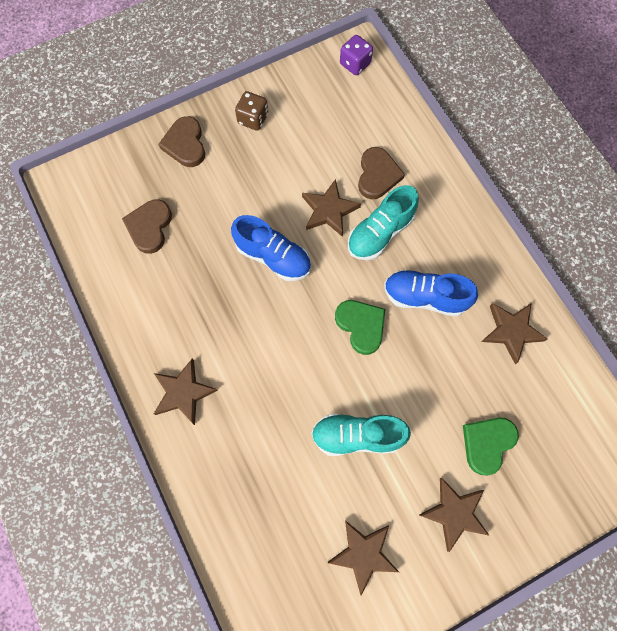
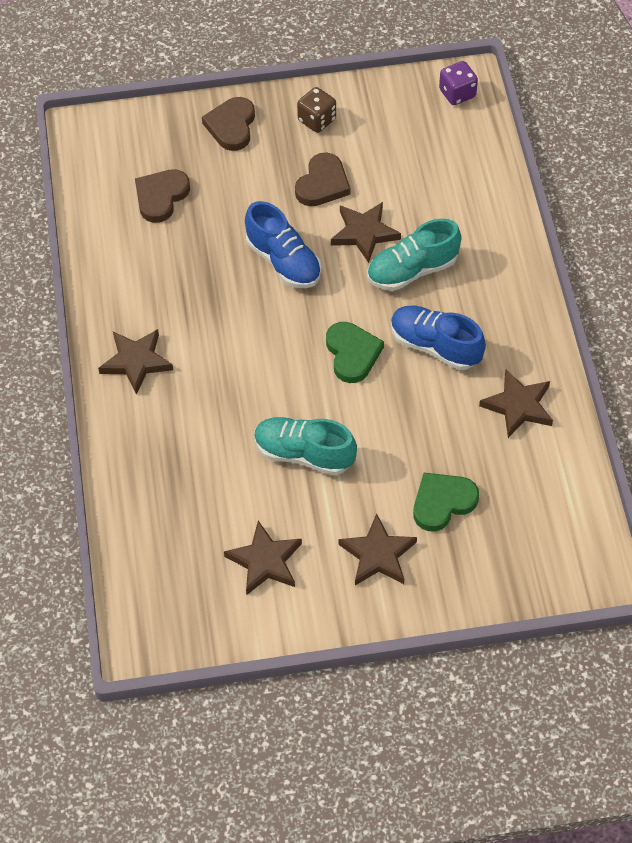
camera: 20 degrees right, 15 degrees down
(377, 175) = (434, 213): brown heart -> brown heart (322, 184)

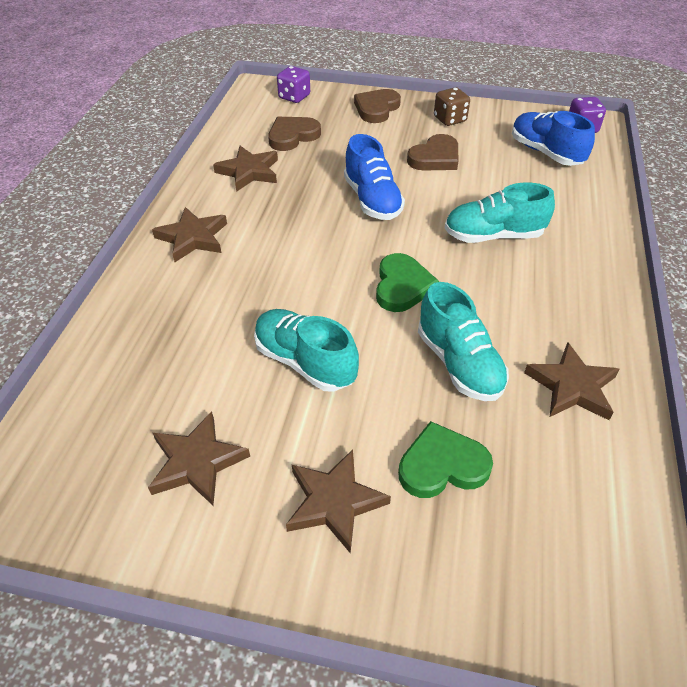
camera: 20 degrees right, 10 degrees down
(131, 134) = (294, 97): none -> purple dice
(364, 233) = (457, 198): brown star -> brown star (249, 172)
(426, 414) = (459, 363): none -> turquoise shoe
(435, 346) = (493, 303): blue shoe -> blue shoe (545, 153)

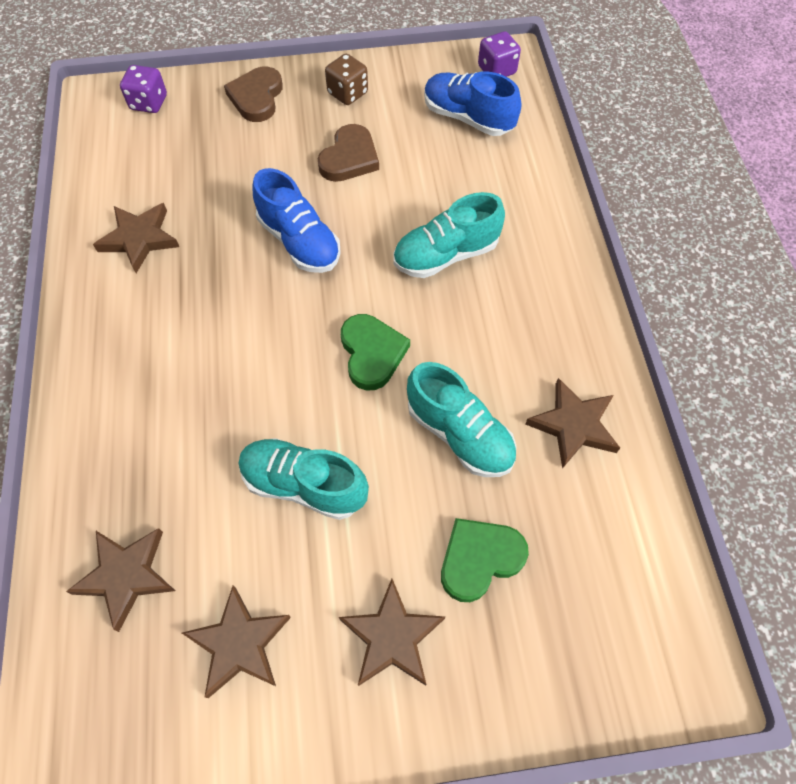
camera: 20 degrees left, 15 degrees up
(193, 238) = (112, 358): brown star -> brown star (126, 575)
(292, 136) = (171, 168): brown heart -> none

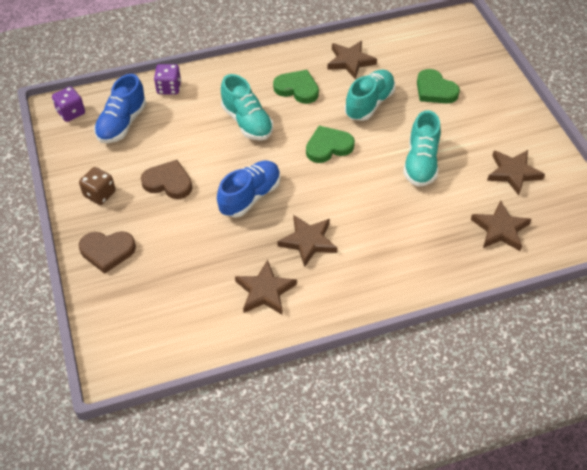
camera: 100 degrees left, 10 degrees down
(149, 103) = (118, 327): purple dice -> purple dice (169, 88)
(392, 637) = (485, 117): brown star -> brown star (308, 241)
(511, 331) = (297, 89): none -> green heart

